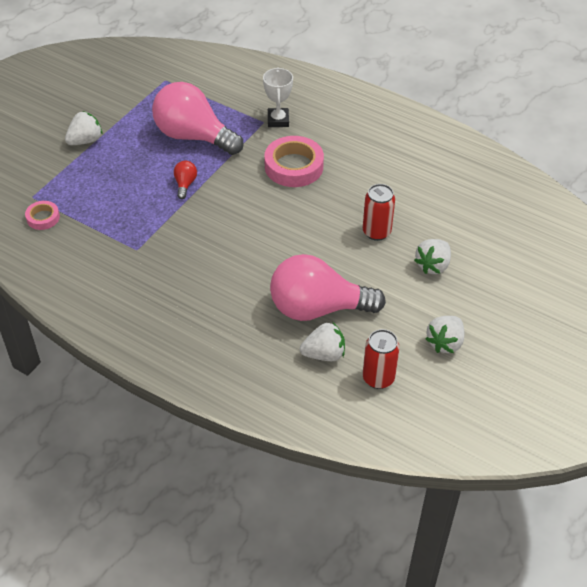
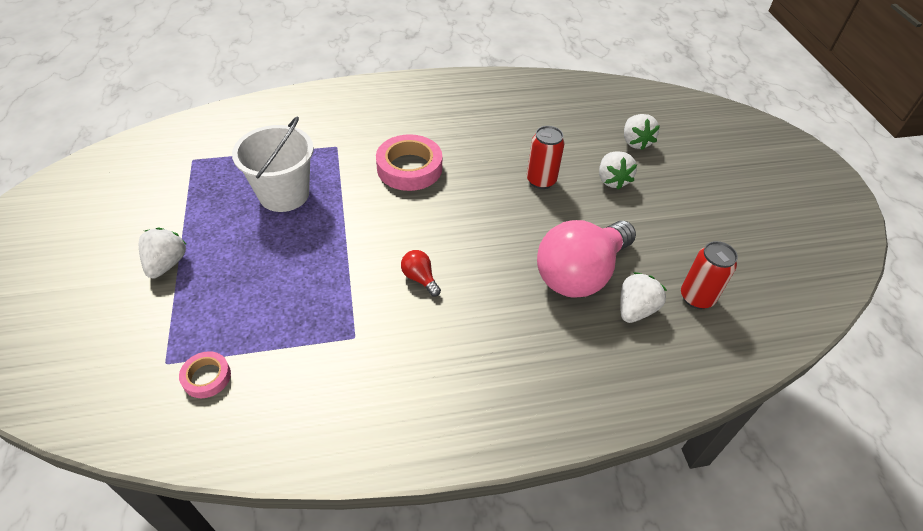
camera: 45 degrees left, 0 degrees up
(185, 184) = (328, 242): red light bulb -> red light bulb (420, 278)
(193, 136) = (284, 194): pink light bulb -> white bucket
(278, 120) = (348, 138): white trophy -> none
(445, 343) = (698, 233): white strawberry -> white strawberry (635, 142)

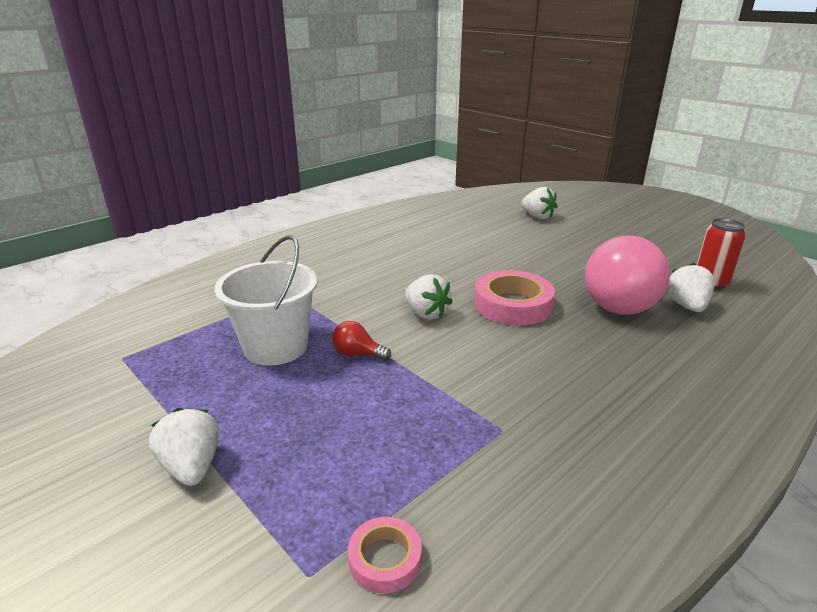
camera: 30 degrees left, 20 degrees down
(409, 168) = (382, 285): pink tape -> pink tape (512, 305)
(420, 278) = (499, 356): red light bulb -> red light bulb (357, 354)
(541, 181) = (504, 257): red can -> none
(612, 180) = (554, 241): white strawberry -> white strawberry (426, 313)

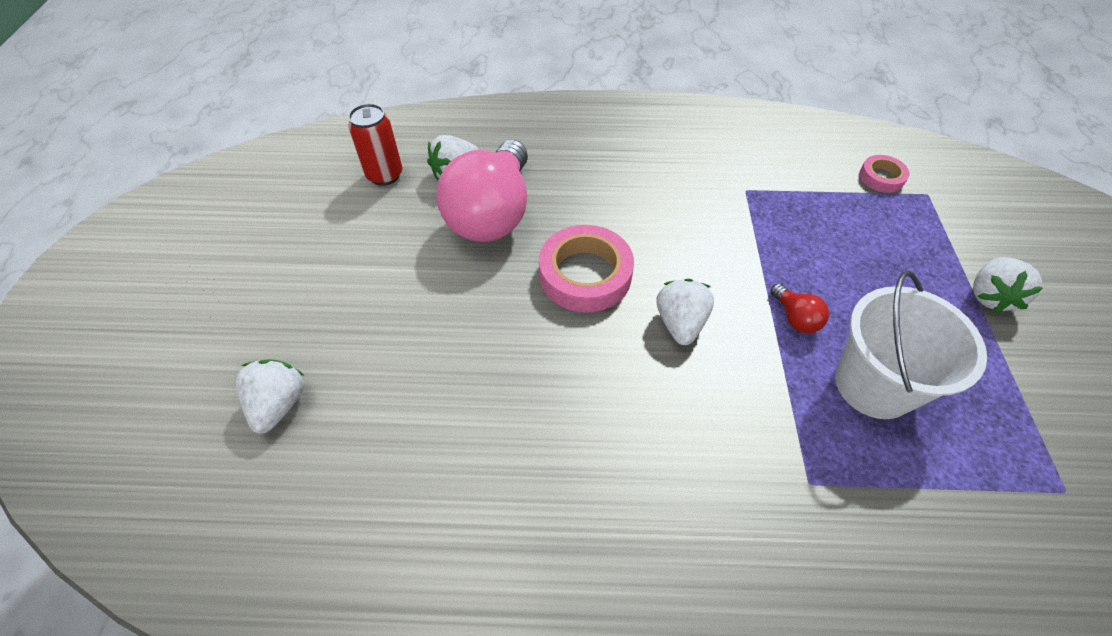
camera: 135 degrees left, 25 degrees up
(617, 301) = (492, 214): pink light bulb -> pink light bulb turned 135 degrees clockwise

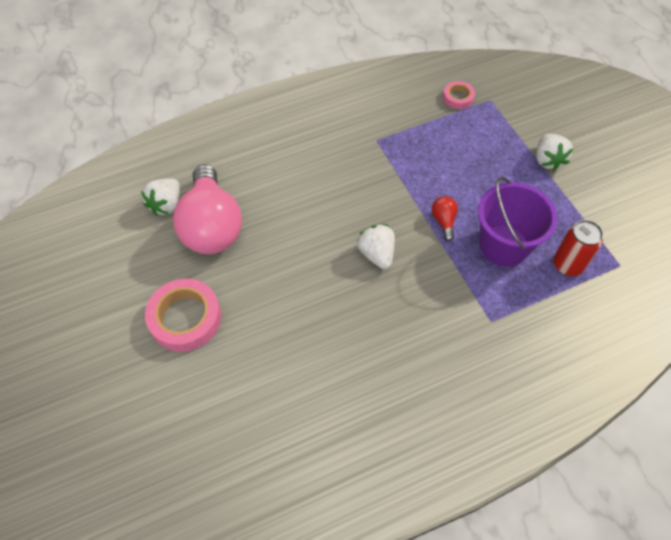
camera: 25 degrees left, 5 degrees up
(279, 404) = (144, 422): white strawberry -> none
(385, 175) = (112, 226): red can -> red can (567, 265)
(585, 275) = (300, 245): pink tape -> pink tape (185, 318)
(795, 318) = (444, 221): red light bulb -> red light bulb turned 135 degrees counterclockwise
(874, 384) = (504, 246): white bucket -> purple bucket

